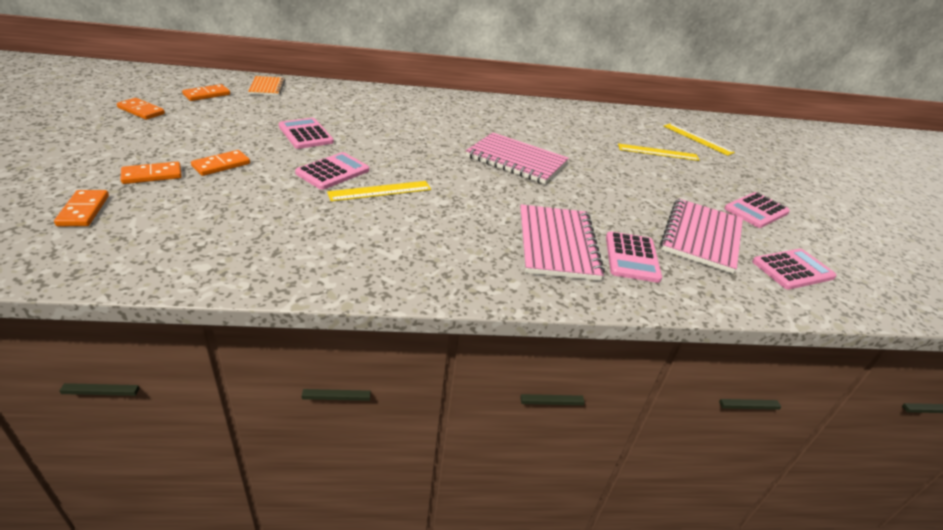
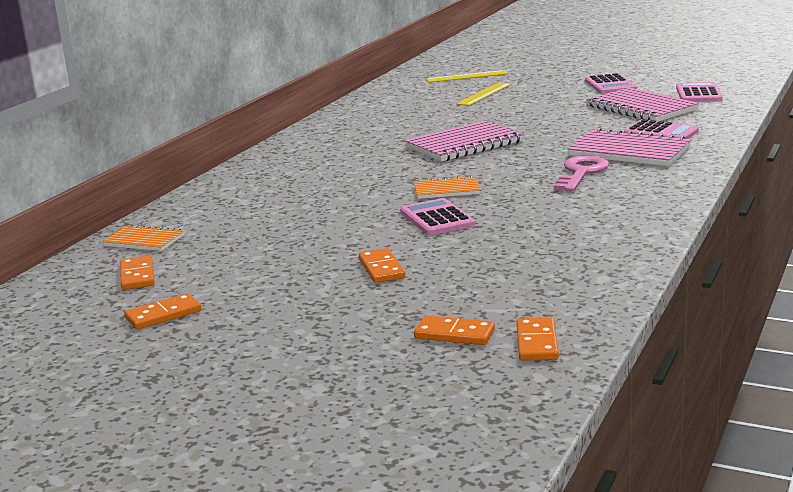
camera: 55 degrees left, 15 degrees down
(152, 175) = (384, 303): orange domino -> orange domino (536, 343)
(305, 134) = (326, 226): pink calculator -> none
(380, 191) = (494, 202): yellow ruler -> none
(401, 167) = (447, 190): none -> orange notebook
(478, 224) = (581, 173): none -> pink key

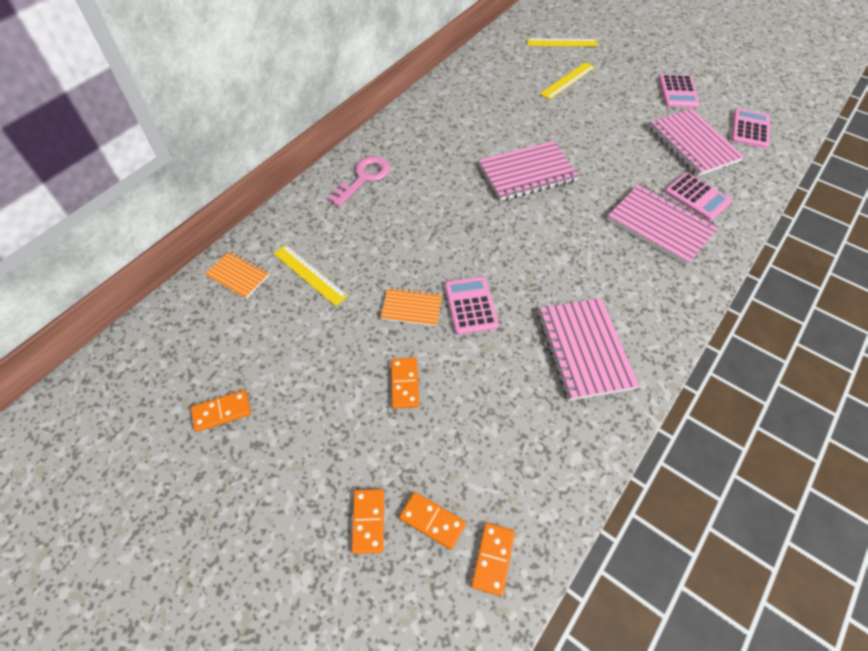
camera: 10 degrees right, 35 degrees up
(137, 276) = (219, 337): orange domino -> orange domino (368, 521)
(234, 228) = (309, 274): none -> yellow ruler
(447, 190) = (492, 254): orange notebook -> orange notebook (411, 308)
(580, 223) = (584, 349): none -> pink notebook
(581, 173) = (610, 254): pink key -> pink key (364, 178)

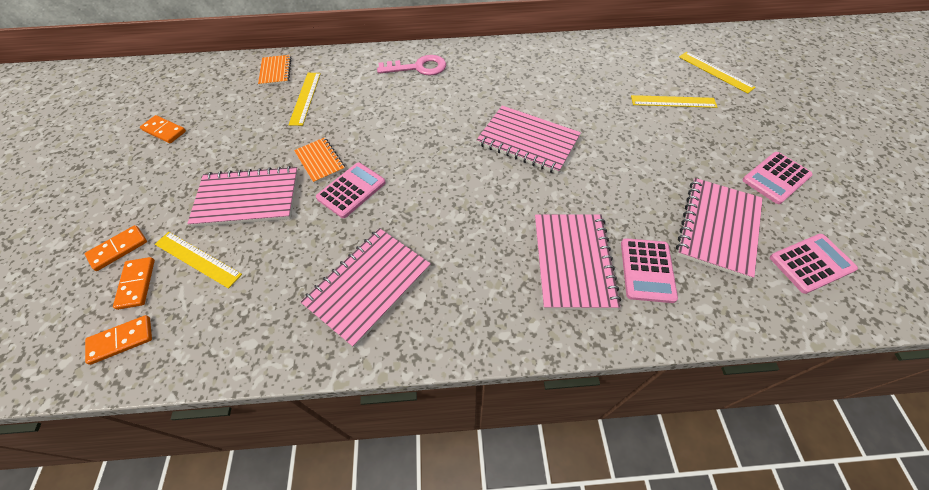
camera: 50 degrees right, 0 degrees up
(405, 384) = (248, 198): orange domino -> pink notebook
(446, 457) = (197, 259): none -> yellow ruler

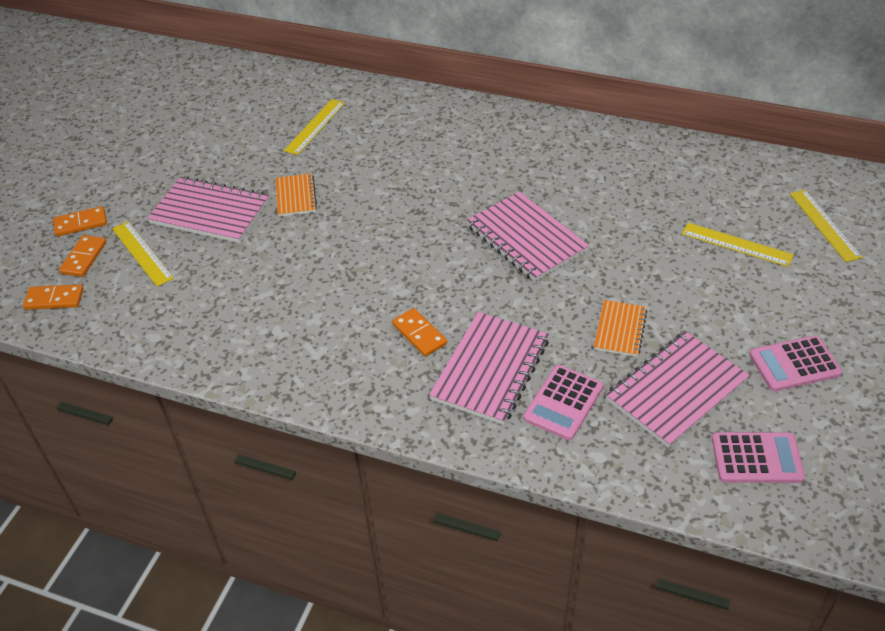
camera: 25 degrees right, 10 degrees down
(164, 131) = (163, 124): orange domino -> orange domino (419, 334)
(276, 71) = (299, 89): orange notebook -> orange notebook (620, 330)
(351, 190) = (311, 234): pink calculator -> none
(368, 286) = (279, 325): pink notebook -> none
(418, 67) = (455, 124): pink key -> none

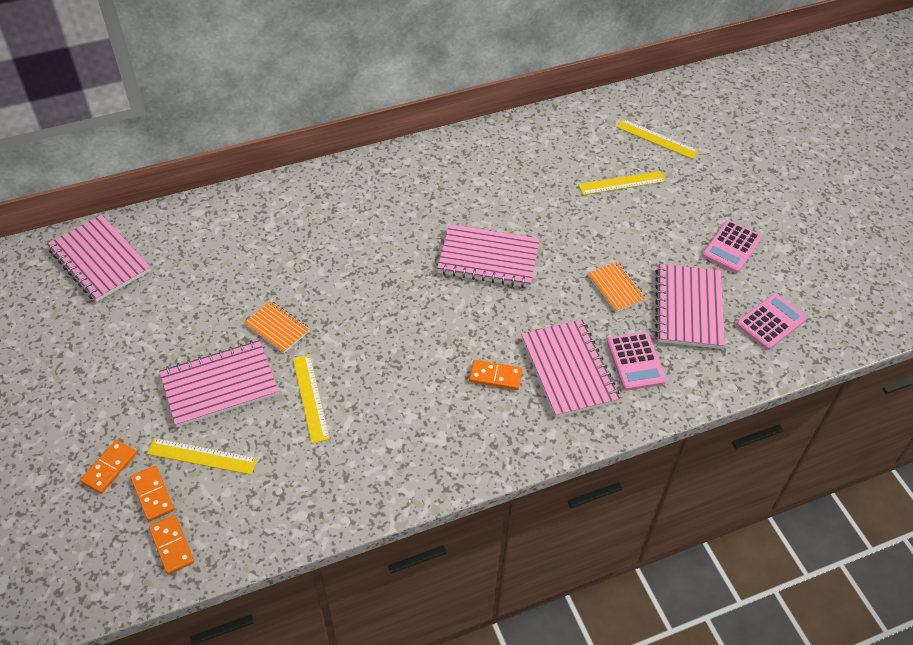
camera: 45 degrees left, 5 degrees up
(54, 299) = (171, 545): orange domino -> orange domino turned 75 degrees counterclockwise
(234, 86) = (99, 260): none -> pink notebook
(315, 126) = (221, 258): yellow ruler -> yellow ruler (310, 398)

